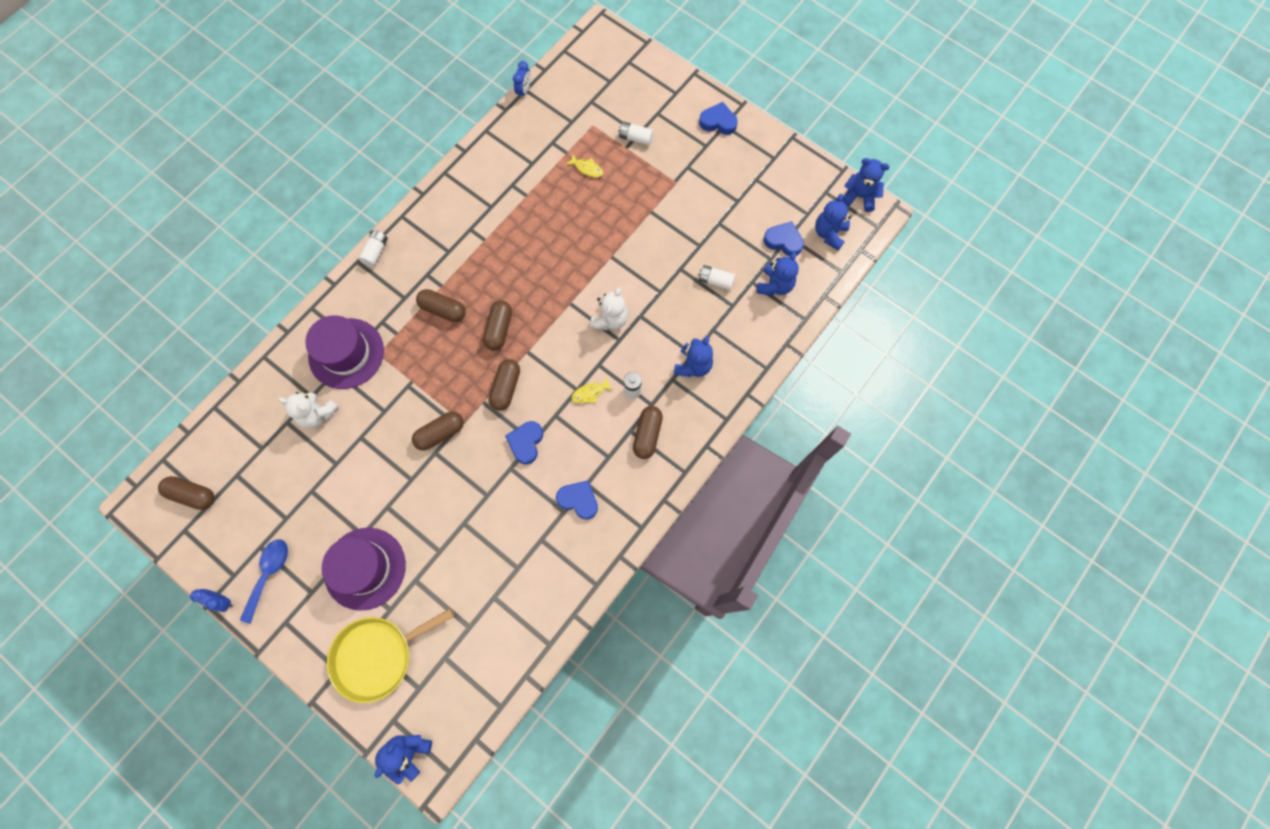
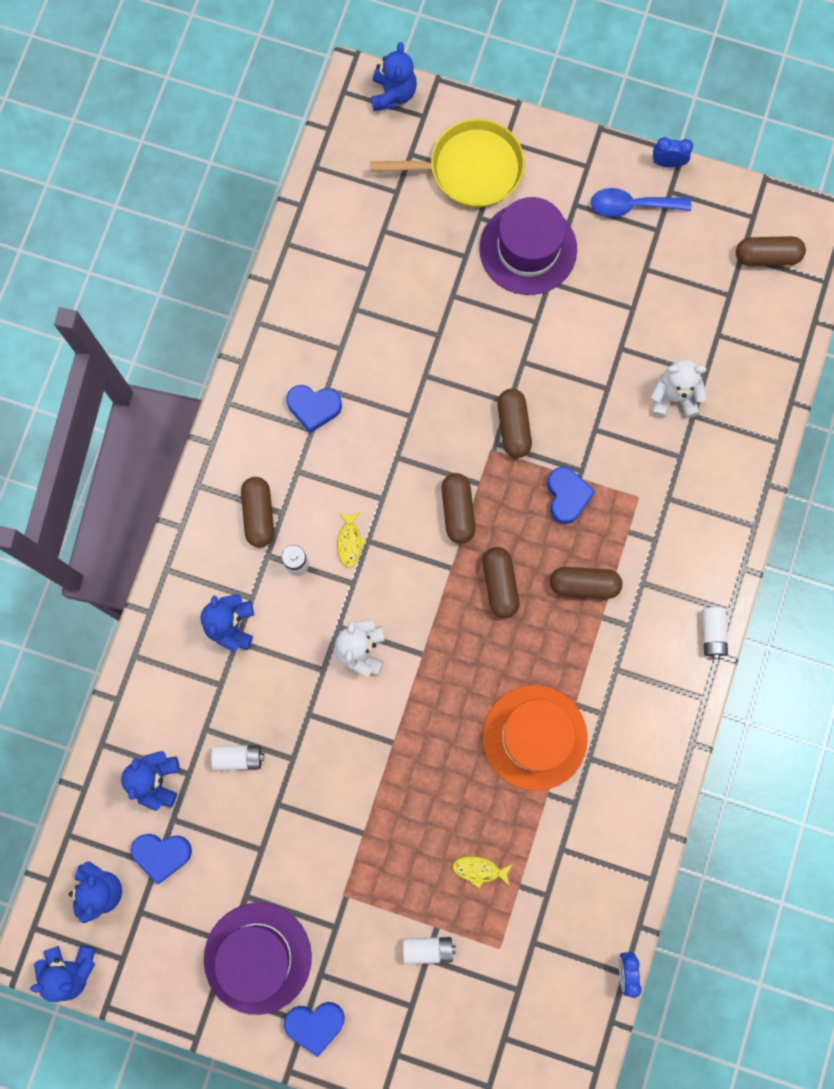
camera: 160 degrees right, 5 degrees up
(269, 574) = (632, 206): blue spoon -> blue spoon turned 90 degrees clockwise
(346, 353) = (678, 483): purple hat -> purple hat (257, 958)
(377, 656) = (470, 169): yellow pan -> yellow pan turned 45 degrees clockwise
(440, 433) = (513, 427): brown capsule -> brown capsule turned 45 degrees counterclockwise
(519, 229) = (534, 737): none -> orange hat
(526, 443) = (404, 452): blue heart -> blue heart (567, 496)
(590, 393) = (349, 542): yellow fish -> yellow fish turned 135 degrees clockwise

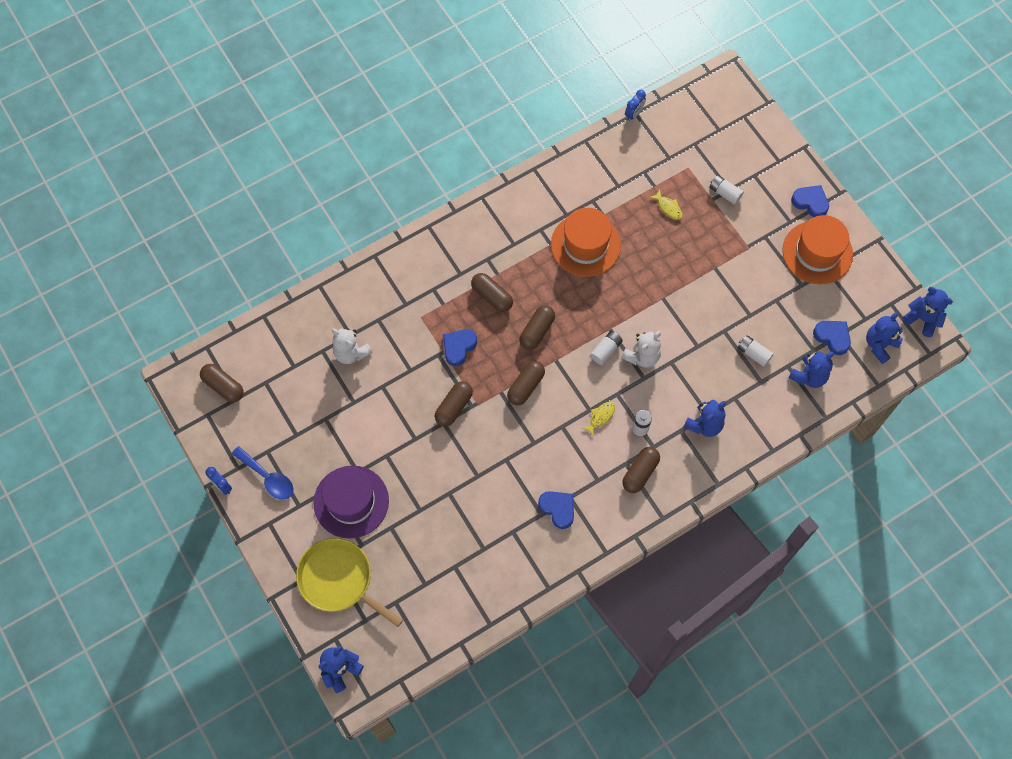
camera: 140 degrees left, 10 degrees down
(257, 958) = (817, 252): purple hat -> orange hat
(712, 633) = (448, 223): white battery -> white battery (606, 350)

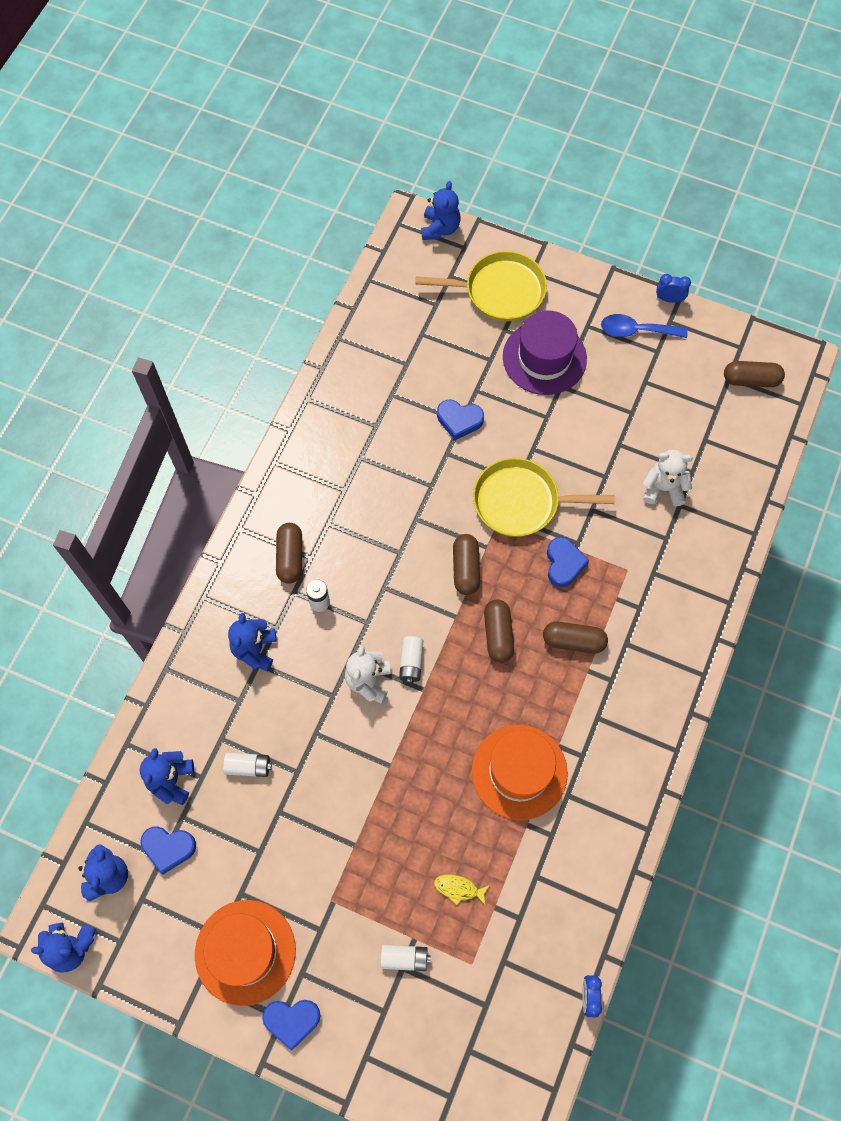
camera: 145 degrees right, 0 degrees up
(454, 407) = (520, 502): brown capsule -> yellow pan
(558, 509) = (348, 472): blue heart -> blue heart (459, 420)
(600, 417) = (368, 587): yellow fish -> none

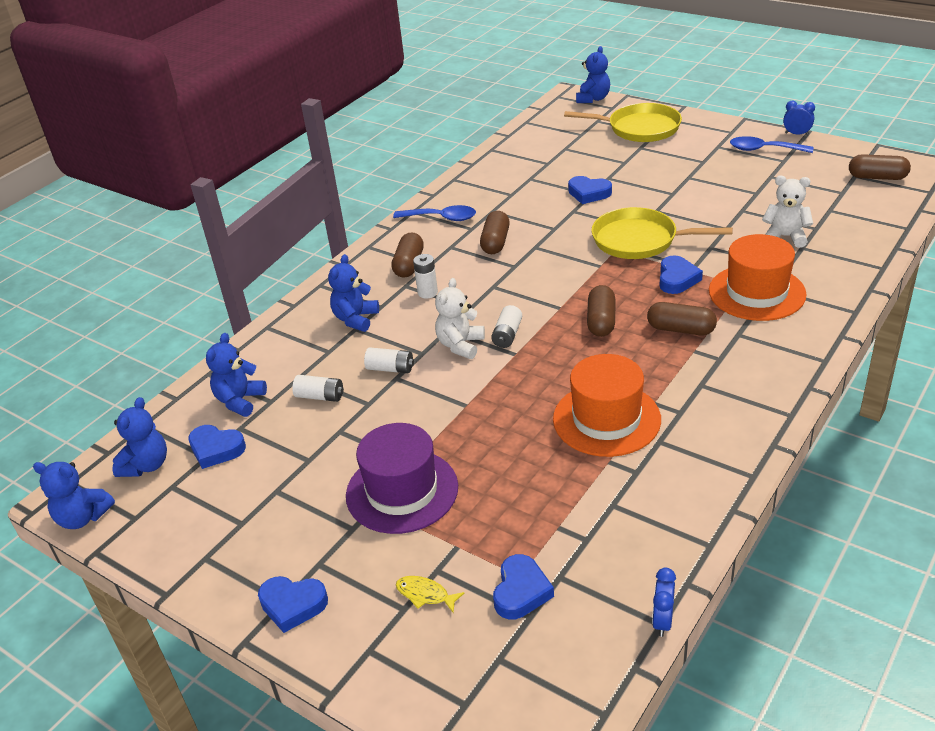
camera: 15 degrees right, 30 degrees down
(245, 952) = (263, 539): orange hat -> orange hat (756, 292)
(308, 473) = (441, 218): none -> blue spoon
(404, 958) = (441, 562): white battery -> white battery (390, 369)
(458, 888) = (519, 507): yellow fish -> yellow fish (425, 594)
(466, 568) = (576, 278): brown capsule -> brown capsule (495, 242)
(475, 981) = (521, 591): none -> blue heart
(544, 358) = (675, 162): purple hat -> purple hat (402, 491)

